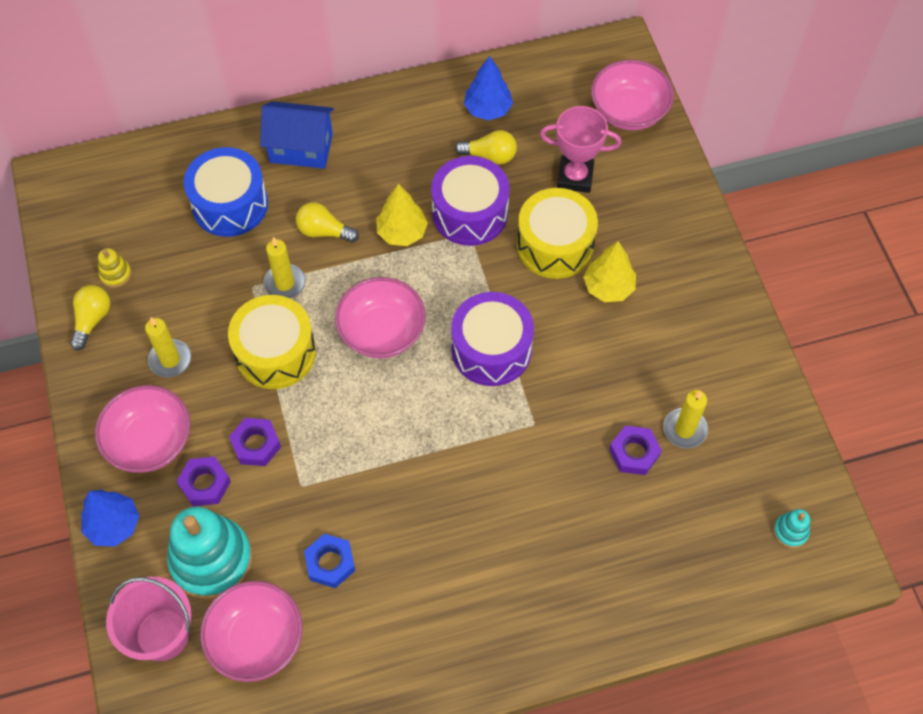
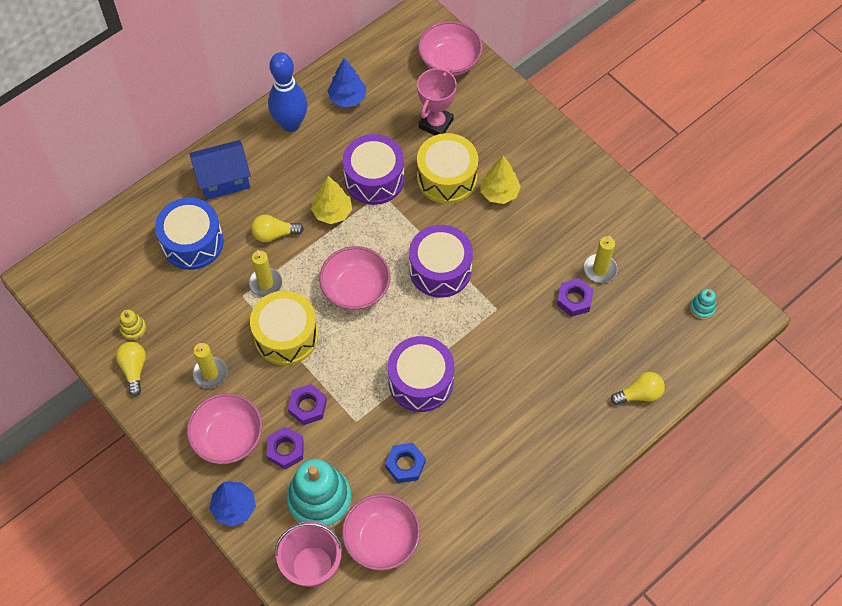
camera: 25 degrees left, 0 degrees up
(400, 472) = (421, 381): none -> purple drum
(408, 114) = (291, 124): none -> blue bowling pin
(490, 156) = (367, 131): yellow light bulb -> yellow light bulb (639, 394)
(575, 177) = (436, 123): pink trophy -> pink trophy turned 45 degrees counterclockwise

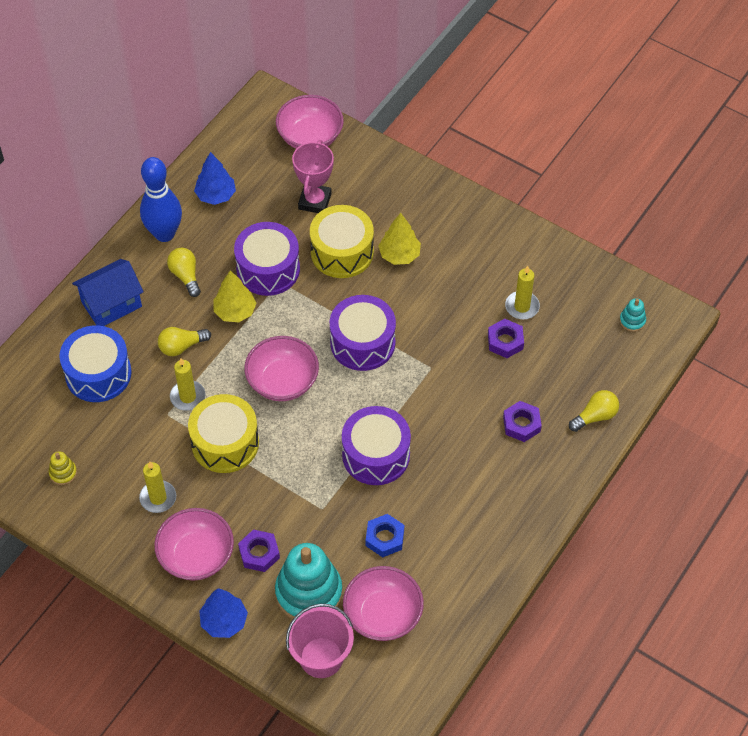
camera: 15 degrees left, 5 degrees down
(134, 369) = (77, 512): yellow light bulb -> yellow light bulb (185, 276)
(307, 406) = (268, 506): purple nut -> purple nut (521, 424)

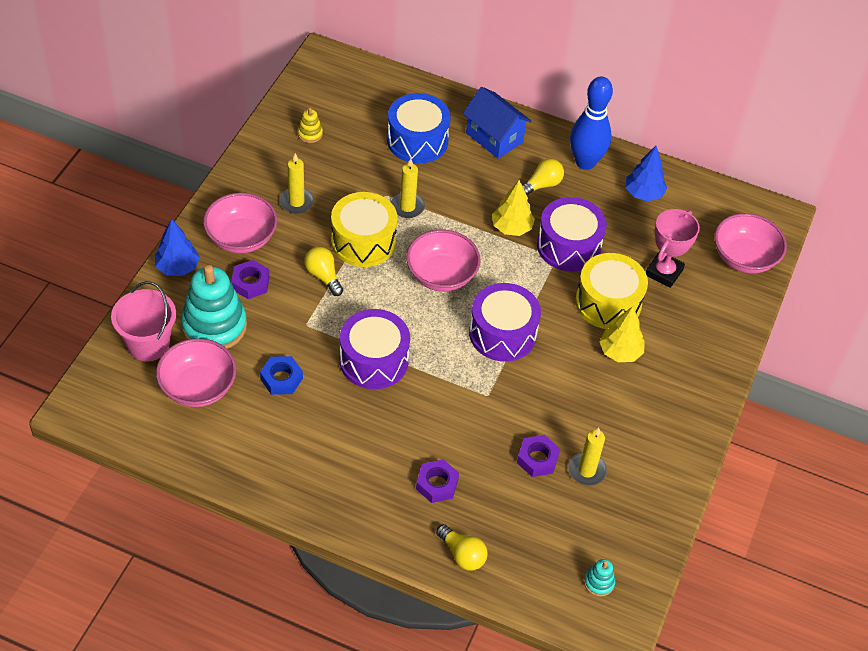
camera: 75 degrees right, 5 degrees down
(181, 346) = (461, 194): yellow light bulb -> yellow light bulb (323, 276)
(315, 201) = (664, 272): pink trophy -> pink trophy turned 60 degrees counterclockwise

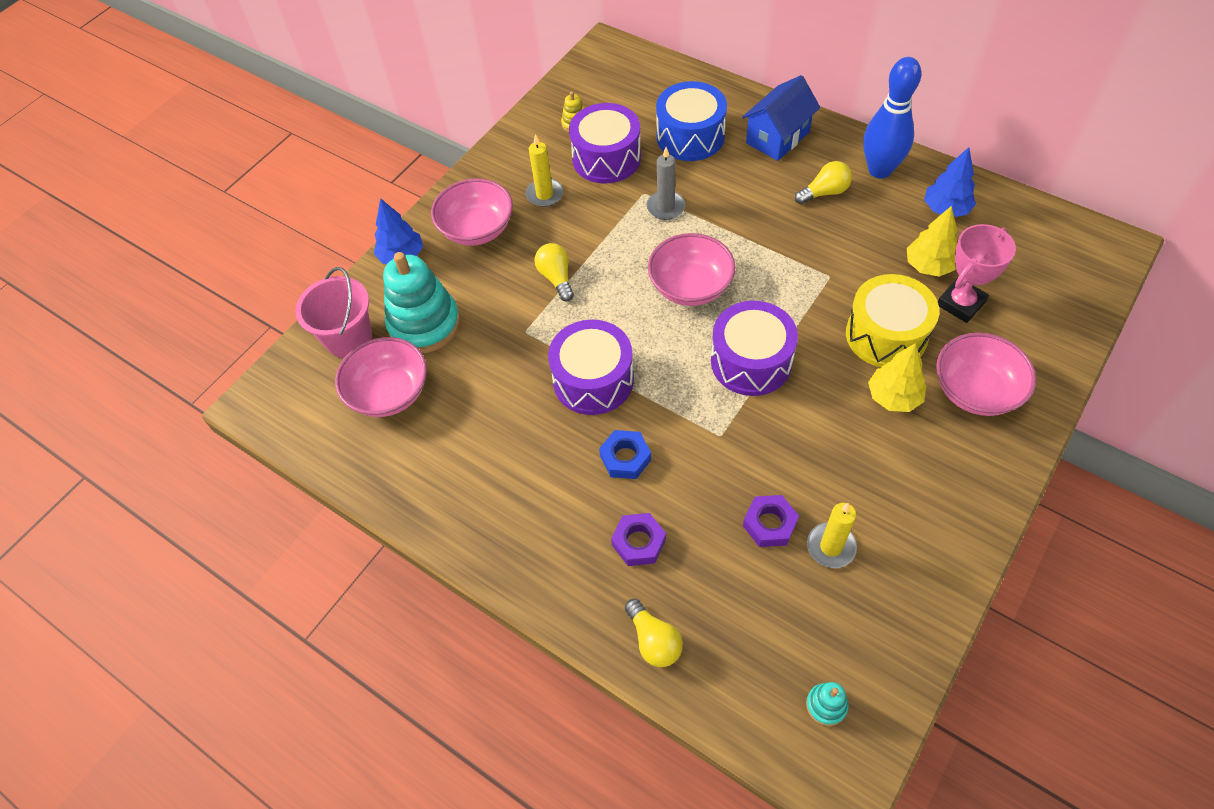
camera: 20 degrees right, 5 degrees up
(250, 283) = (475, 279): purple nut -> none
(281, 379) = (483, 392): blue nut -> blue nut (625, 458)
(363, 241) = (609, 242): yellow drum -> none
(407, 207) = (665, 207): yellow candle -> grey candle
(494, 137) = (777, 137): blue house -> blue house turned 75 degrees clockwise
(511, 227) = (781, 238): yellow tree -> yellow tree (928, 266)
(568, 246) = (846, 264): purple drum -> purple drum (606, 158)
(744, 258) = (1066, 293): pink bowl -> pink bowl (975, 390)

